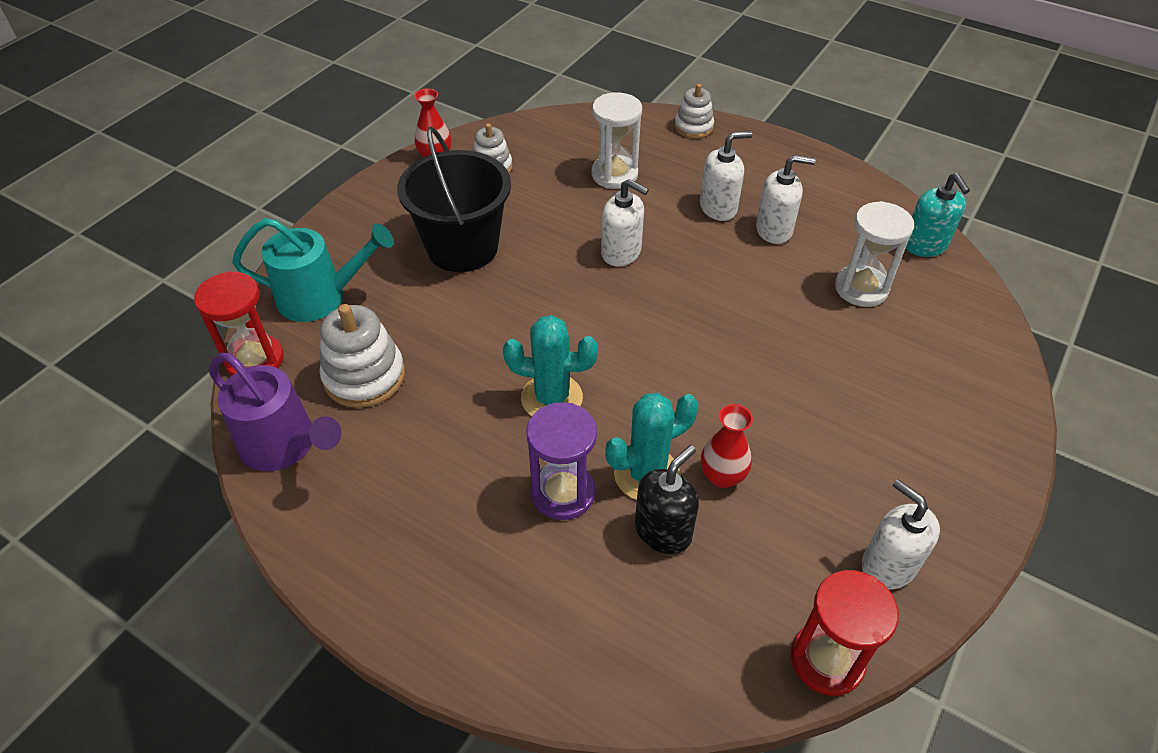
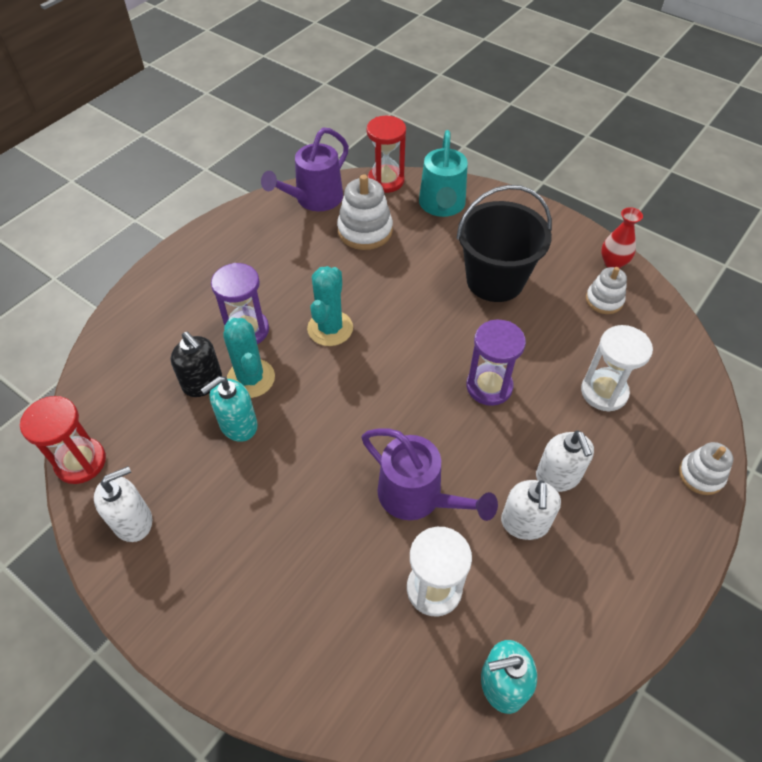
camera: 95 degrees right, 5 degrees up
(621, 252) = (489, 386): white soap dispenser -> purple hourglass
(722, 476) = (238, 425): red vase -> turquoise soap dispenser
(770, 303) = (418, 497): none -> purple watering can

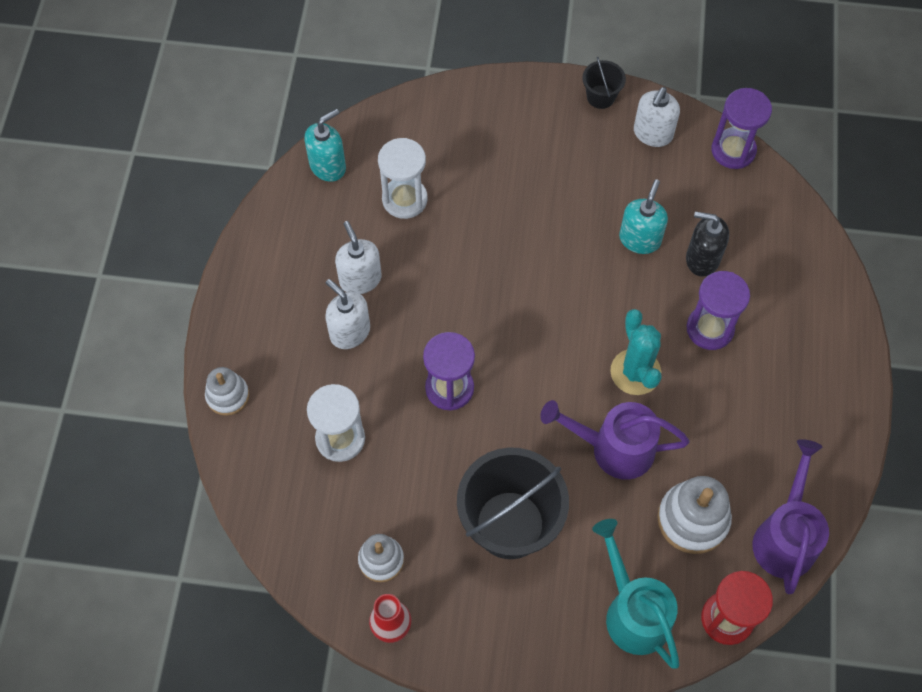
camera: 150 degrees right, 10 degrees up
(81, 462) = (733, 150): red hourglass -> purple hourglass
(143, 596) = (600, 97): none -> black bucket
(251, 378) = (665, 284): turquoise cactus -> none
(418, 497) = (454, 257): purple watering can -> purple watering can (613, 448)

